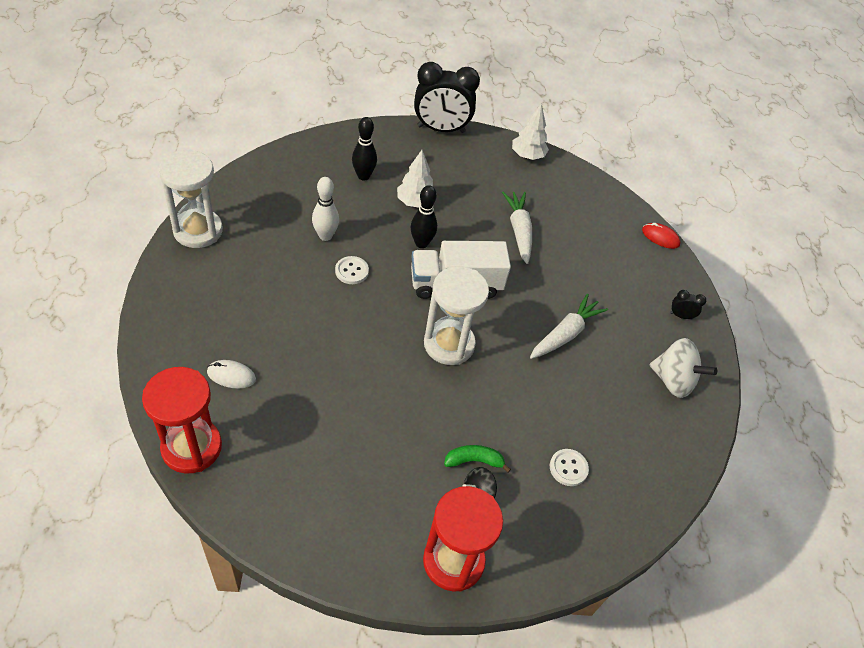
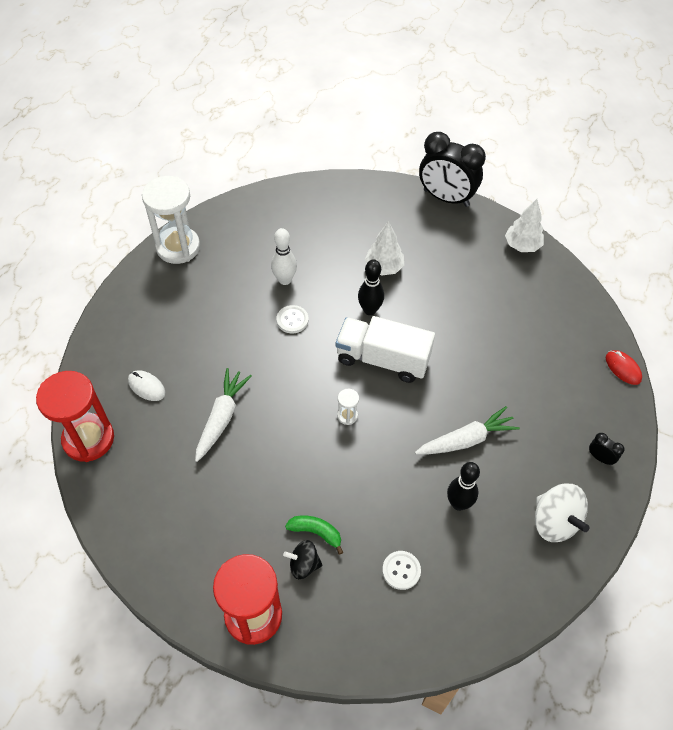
camera: 30 degrees right, 5 degrees up
(363, 176) = (347, 229): black bowling pin -> black bowling pin (458, 503)
(449, 344) = (347, 415): white hourglass -> white hourglass, size x0.42
(518, 231) = (472, 322): white carrot -> white carrot (221, 418)

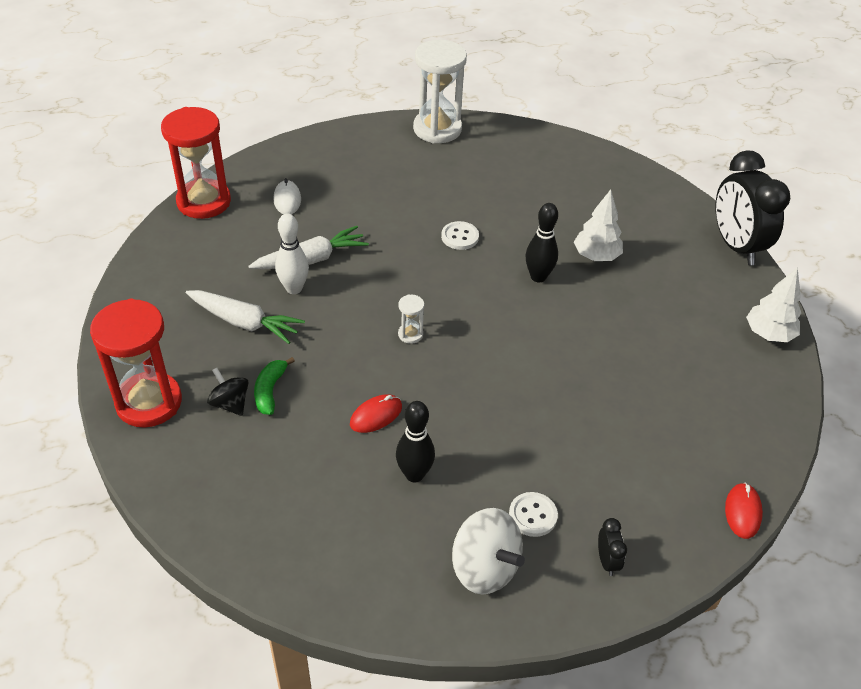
camera: 45 degrees right, 10 degrees down
(285, 280) = (493, 206): white bowling pin -> white bowling pin (294, 288)
(316, 532) = (270, 391): green banana -> green banana turned 150 degrees counterclockwise
(382, 359) = (499, 319): white truck -> none
(394, 488) = (376, 415): none -> red mouse
(401, 570) = (296, 476): white button -> white button (532, 515)
(466, 440) = (490, 435): white carrot -> white carrot (244, 322)
(554, 521) = (484, 568): white spinning top -> white spinning top turned 60 degrees counterclockwise

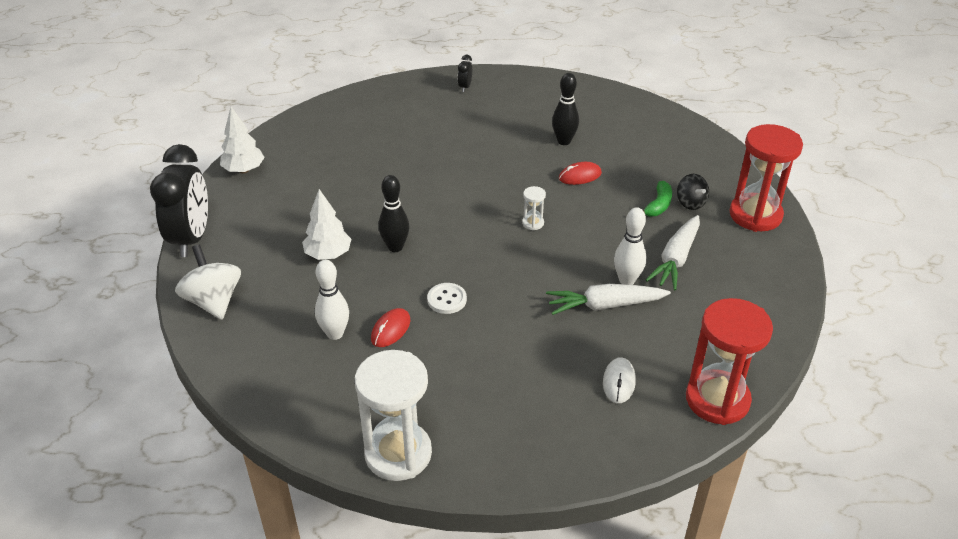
camera: 160 degrees left, 5 degrees down
(244, 322) = (676, 259): white carrot -> white carrot turned 105 degrees counterclockwise
(484, 568) = (538, 96): white spinning top -> white spinning top (213, 301)
(532, 515) = (496, 111): white button -> none
(537, 192) = (335, 333): none -> white bowling pin
(742, 512) = (367, 91): red mouse -> red mouse (391, 330)

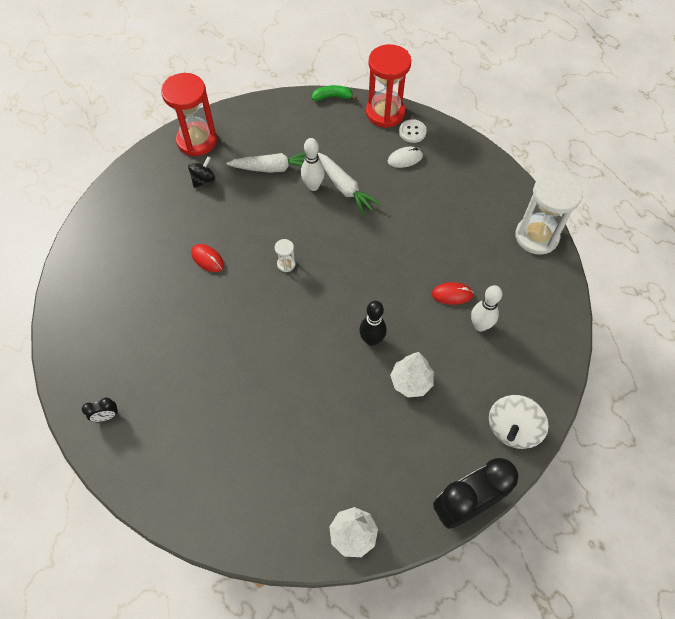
camera: 120 degrees left, 20 degrees up
(447, 299) = (401, 277): white button -> white button (412, 132)
(564, 141) = (162, 290): black bowling pin -> none
(658, 205) = (217, 197): green banana -> green banana (332, 97)

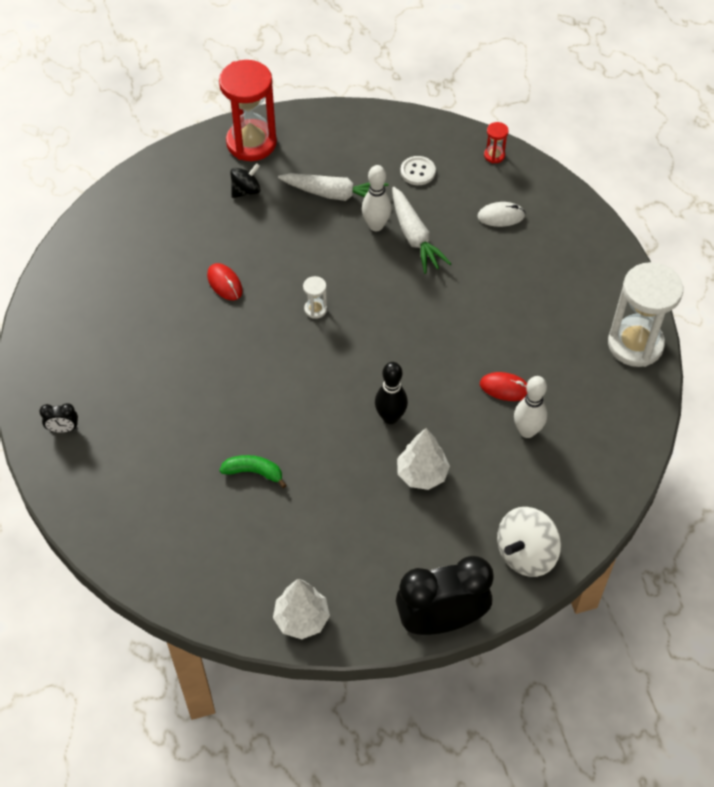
camera: 15 degrees right, 5 degrees down
(332, 97) = (434, 122): green banana -> green banana (254, 472)
(385, 113) = (494, 155): red hourglass -> red hourglass, size x0.42
(412, 132) = (521, 185): white button -> white button (417, 172)

